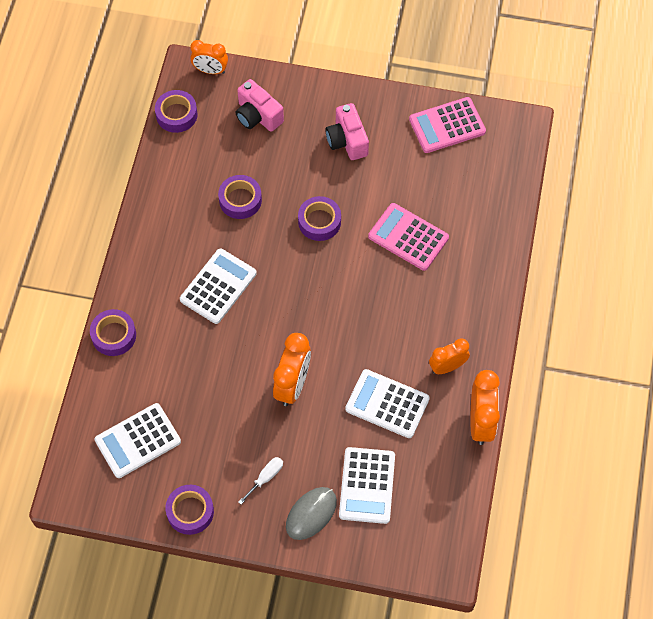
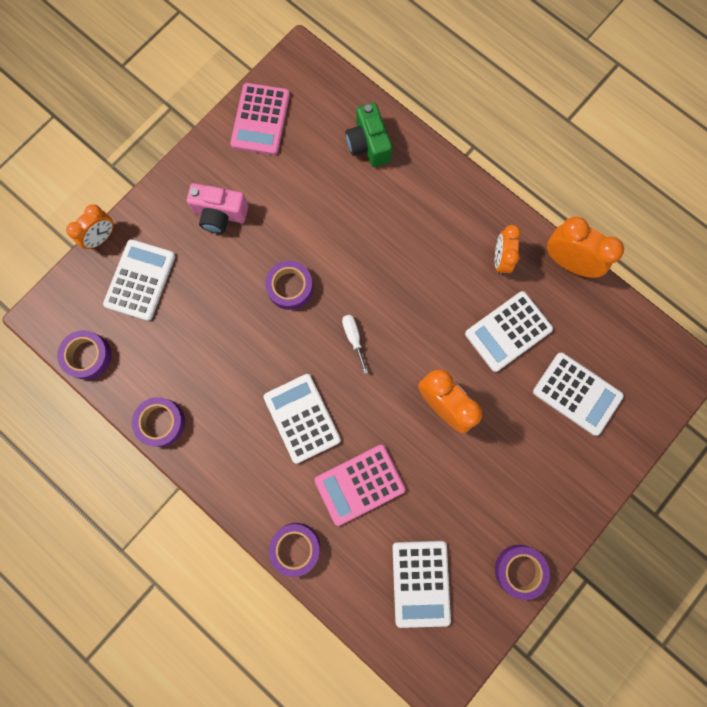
camera: 60 degrees left, 15 degrees up
(210, 70) = (59, 296): orange clock -> orange clock (102, 237)
(240, 200) = (222, 347): purple tape -> purple tape (161, 422)
(257, 116) = (140, 280): pink camera -> white calculator
(265, 477) = (522, 480): white screwdriver -> white screwdriver (353, 338)
(311, 514) = (579, 458): grey mouse -> none
(408, 237) = (353, 218): pink calculator -> pink calculator (359, 484)
(480, 215) = (368, 144): none -> green camera

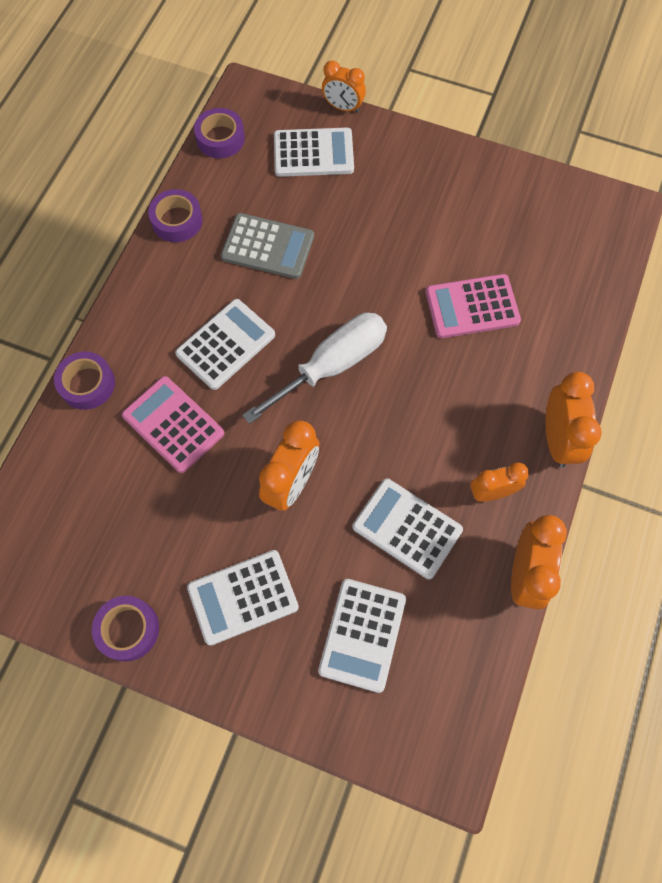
camera: 70 degrees right, 10 degrees down
(220, 214) = (413, 196): pink camera -> none
(220, 352) = (268, 246): none -> grey calculator
(260, 119) = (535, 196): pink calculator -> pink calculator (472, 307)
(290, 287) = (363, 286): purple tape -> none
(353, 338) = (332, 365): white screwdriver -> white screwdriver, size x2.36
(368, 144) = (561, 307): green camera -> none
(421, 583) = (84, 523): white calculator -> white calculator (243, 597)
(475, 195) = (557, 439): none -> orange clock

